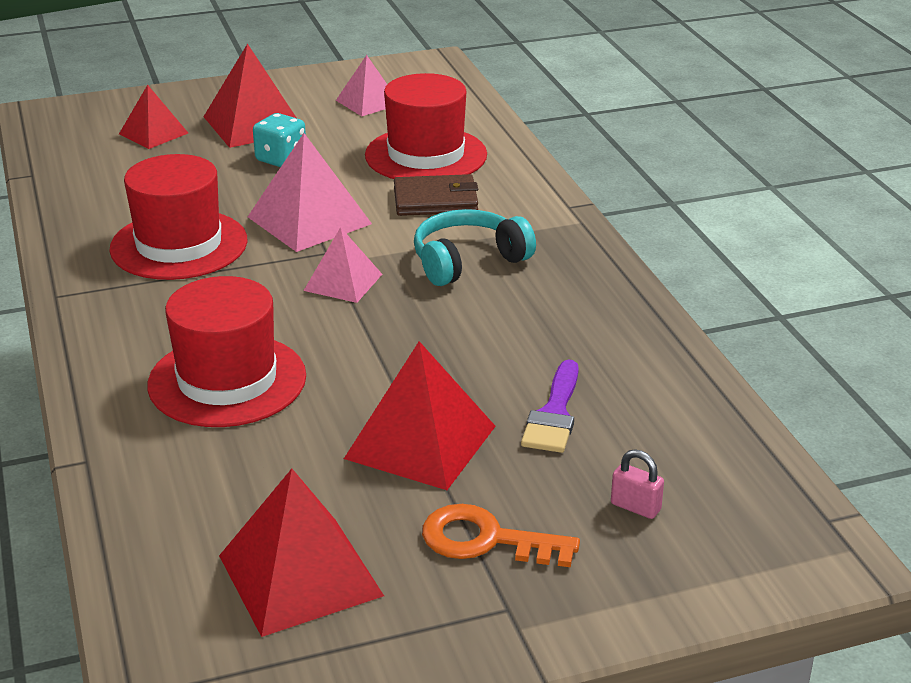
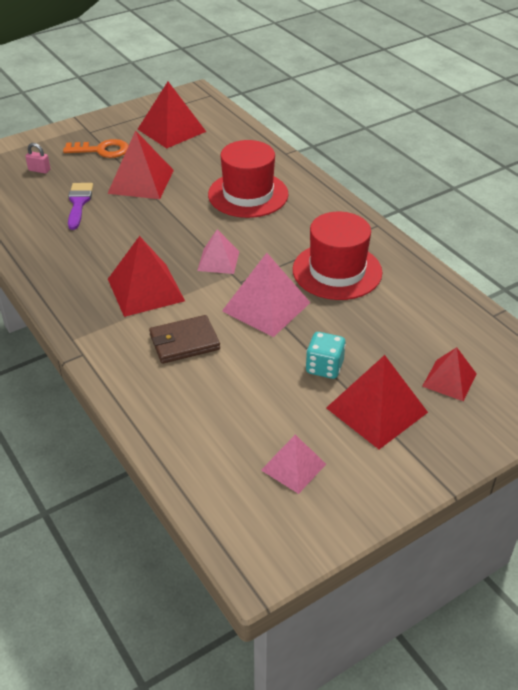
camera: 165 degrees right, 10 degrees up
(426, 155) = (209, 394): red hat -> none
(468, 261) = (145, 289): turquoise headphones -> red pyramid

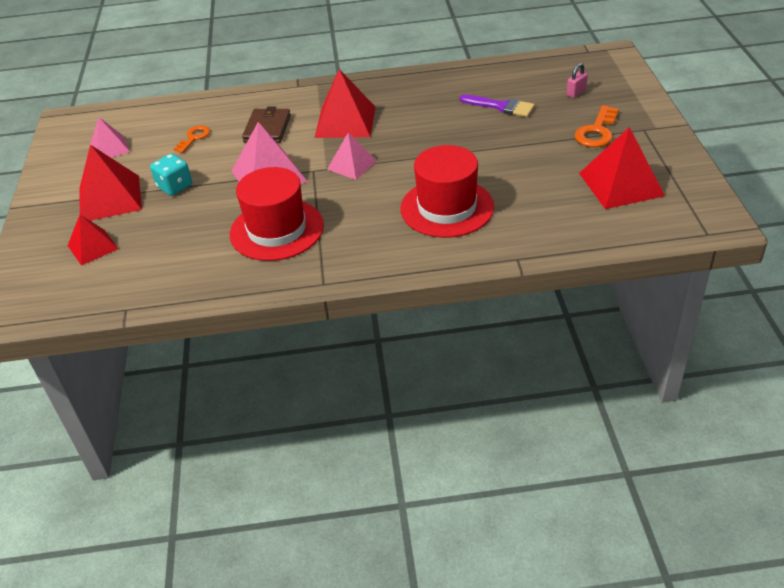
camera: 120 degrees right, 0 degrees up
(141, 181) = (518, 145): red pyramid -> none
(231, 396) = (194, 138): none -> orange key

